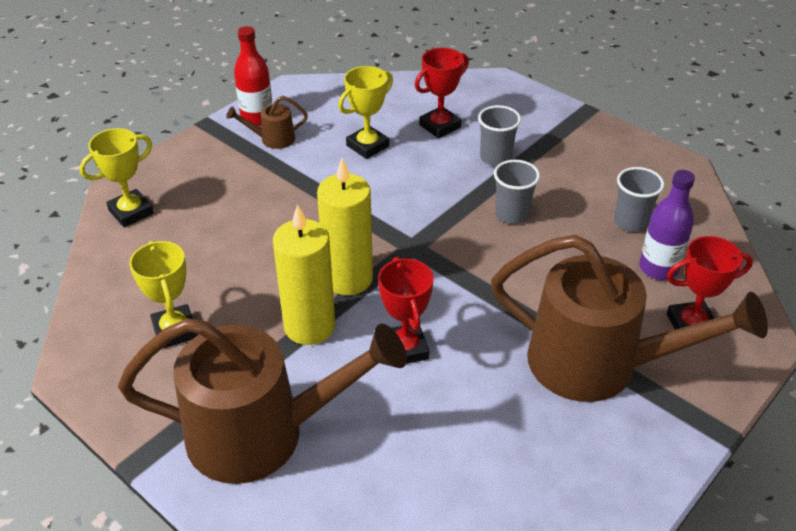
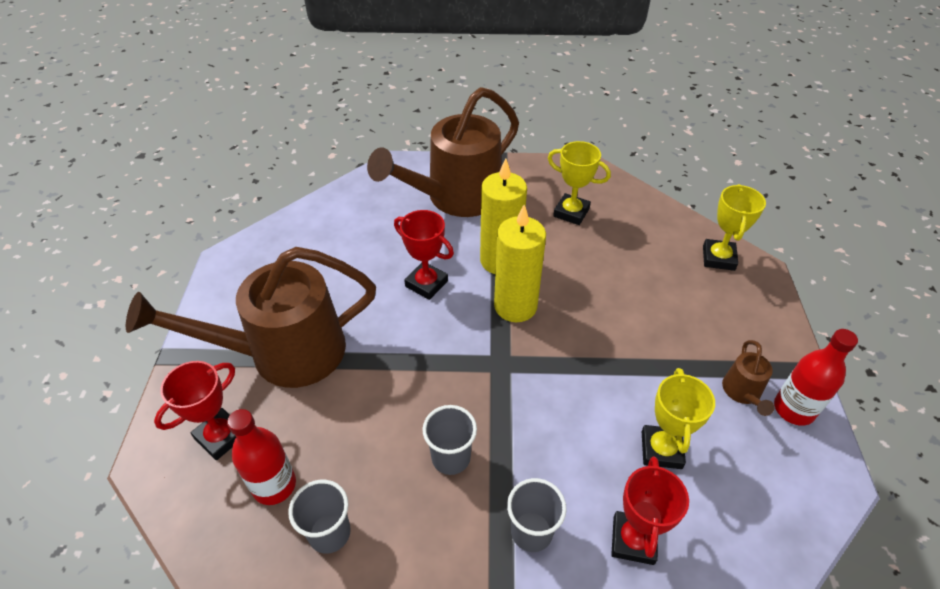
camera: 140 degrees right, 5 degrees up
(272, 139) = (743, 393): brown watering can -> brown watering can turned 150 degrees clockwise
(658, 268) = (274, 485): purple bottle -> red bottle

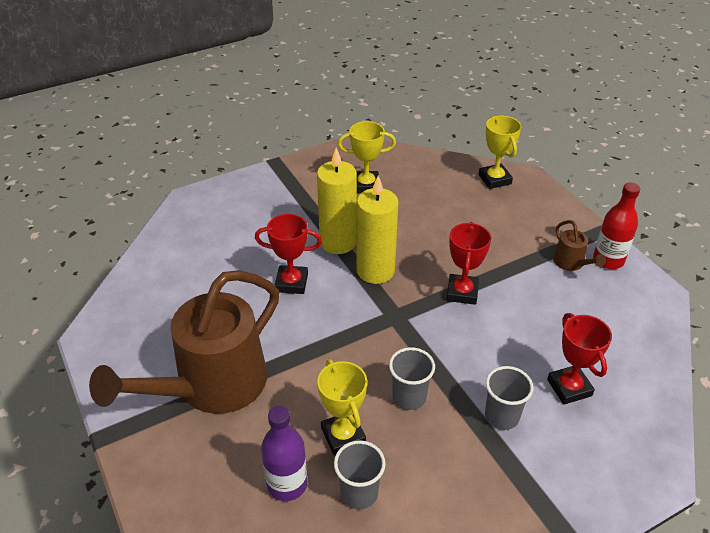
camera: 30 degrees left, 5 degrees down
(221, 436) = (210, 473): red trophy -> red trophy (462, 292)
(274, 485) = (287, 484): red bottle -> purple bottle
(455, 198) = (263, 208): brown watering can -> none
(661, 450) = (546, 323): yellow trophy -> yellow trophy (343, 435)

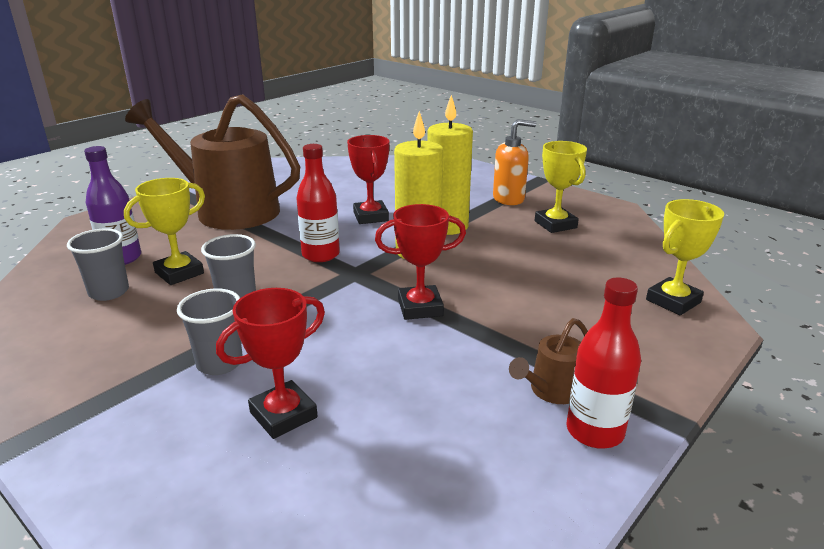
camera: 70 degrees right, 15 degrees down
(304, 192) = (509, 199): none -> orange soap dispenser
(353, 331) = (320, 255): none -> red bottle

